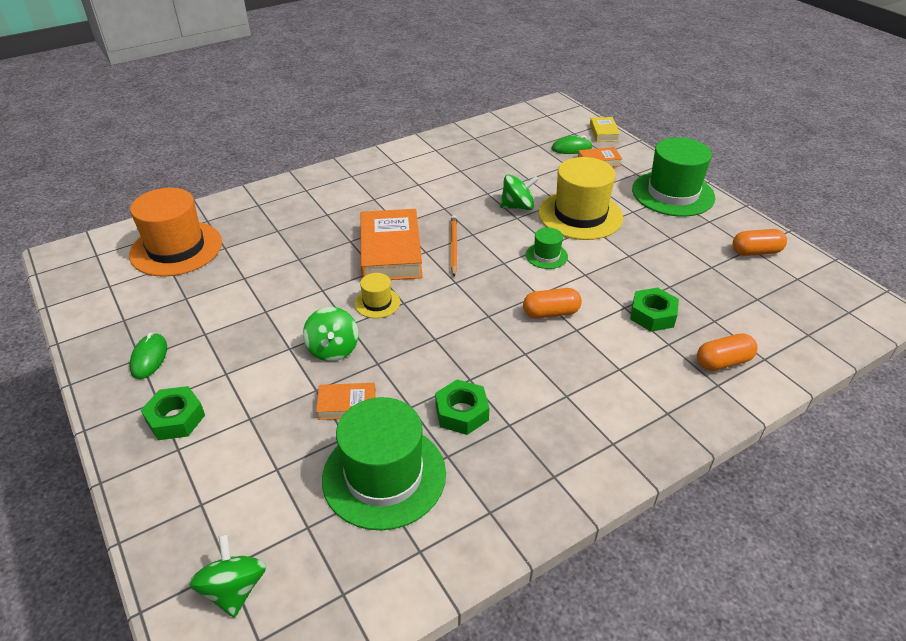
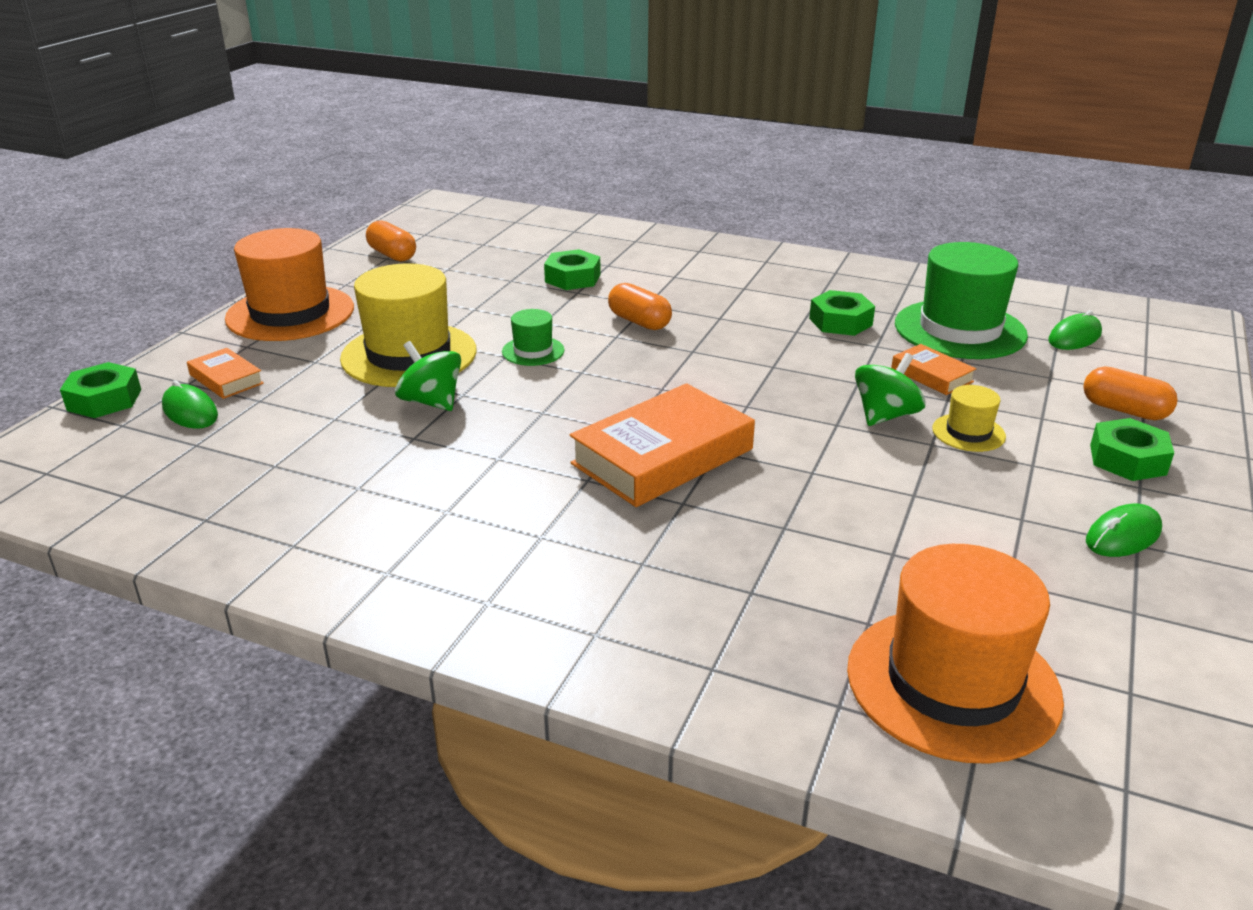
camera: 125 degrees left, 10 degrees down
(234, 589) = (1148, 345): green spinning top -> none
(299, 545) = (1074, 337): none -> green mouse
(377, 303) = (774, 422): yellow hat -> yellow hat (968, 433)
(453, 246) = (589, 415): orange pencil -> none
(604, 132) = (104, 400): yellow book -> green nut
(673, 193) = (290, 313): green hat -> orange hat
(723, 362) = (602, 243): orange capsule -> orange capsule (1124, 410)

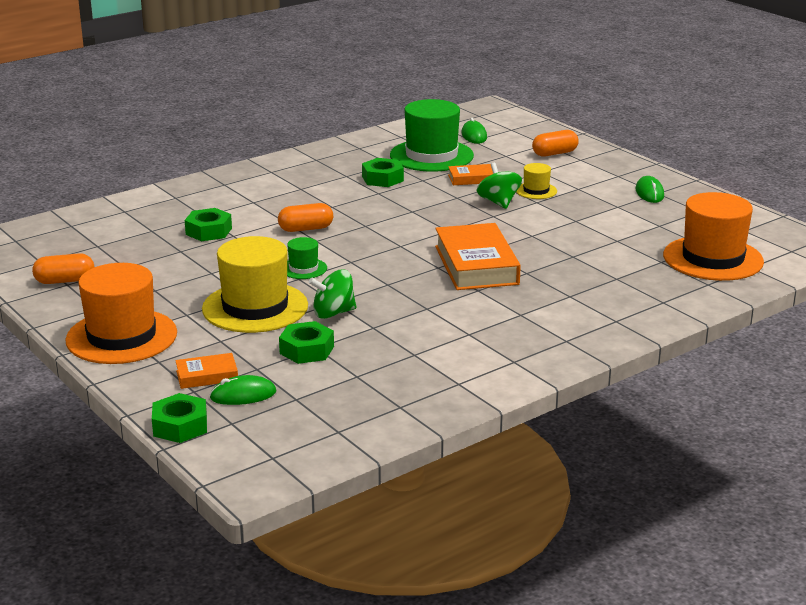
camera: 60 degrees left, 5 degrees down
(1127, 459) = (595, 169): green nut -> green nut (307, 350)

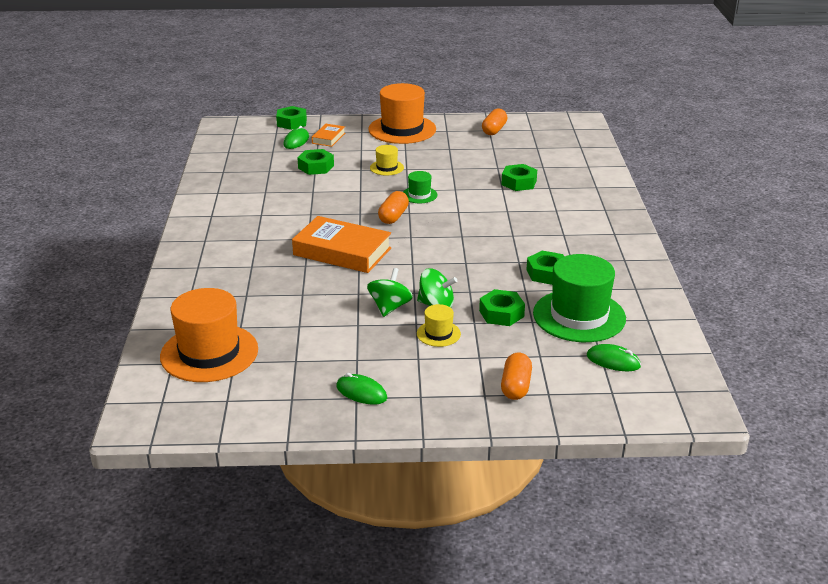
camera: 125 degrees right, 5 degrees up
(255, 307) = (386, 168): yellow hat -> yellow hat, size x0.47
(306, 229) = (482, 214): orange capsule -> orange capsule (393, 216)
(333, 313) = (347, 186): green spinning top -> green spinning top (390, 307)
(471, 179) = (501, 313): orange book -> green nut

